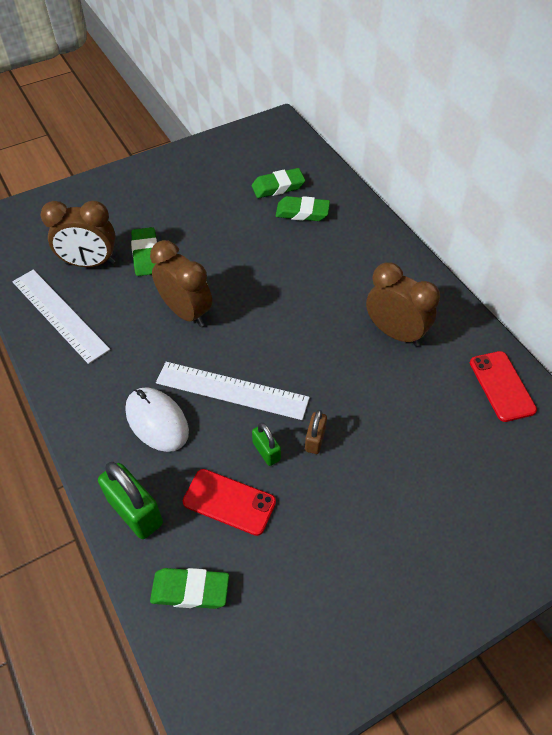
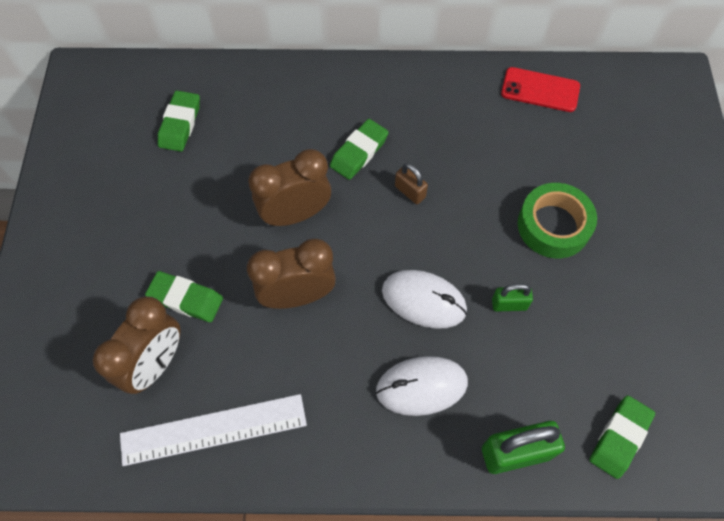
camera: 60 degrees left, 10 degrees up
(229, 502) = (546, 362): red phone -> none
(232, 390) = (424, 300): white ruler -> white mouse
(302, 212) = (234, 122): green eraser -> green eraser (359, 152)
(315, 439) = (518, 258): brown padlock -> brown padlock (410, 192)
(367, 454) = (553, 225): none -> green tape
(395, 333) = (438, 132): brown clock -> brown clock (295, 214)

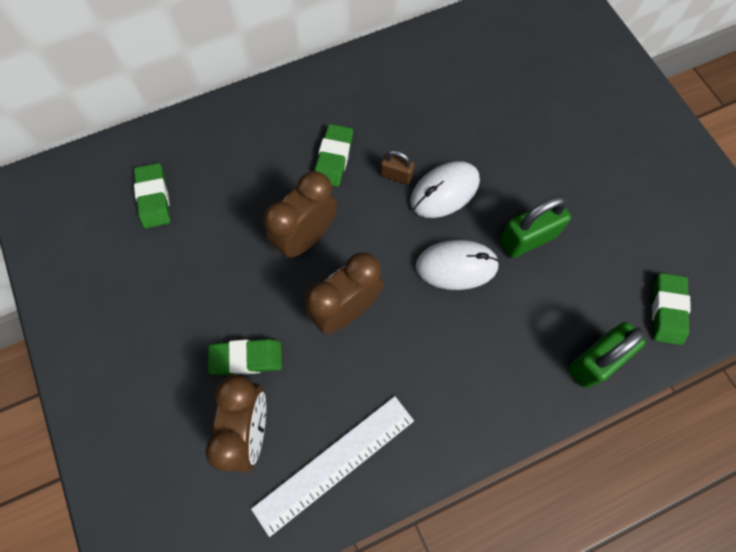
camera: 25 degrees left, 5 degrees up
(421, 387) = (492, 341): white mouse -> white mouse (444, 191)
(509, 304) = (527, 238): green padlock -> green padlock, size x1.78
(540, 90) = (460, 42): red phone -> none
(553, 225) = (529, 155): green tape -> none

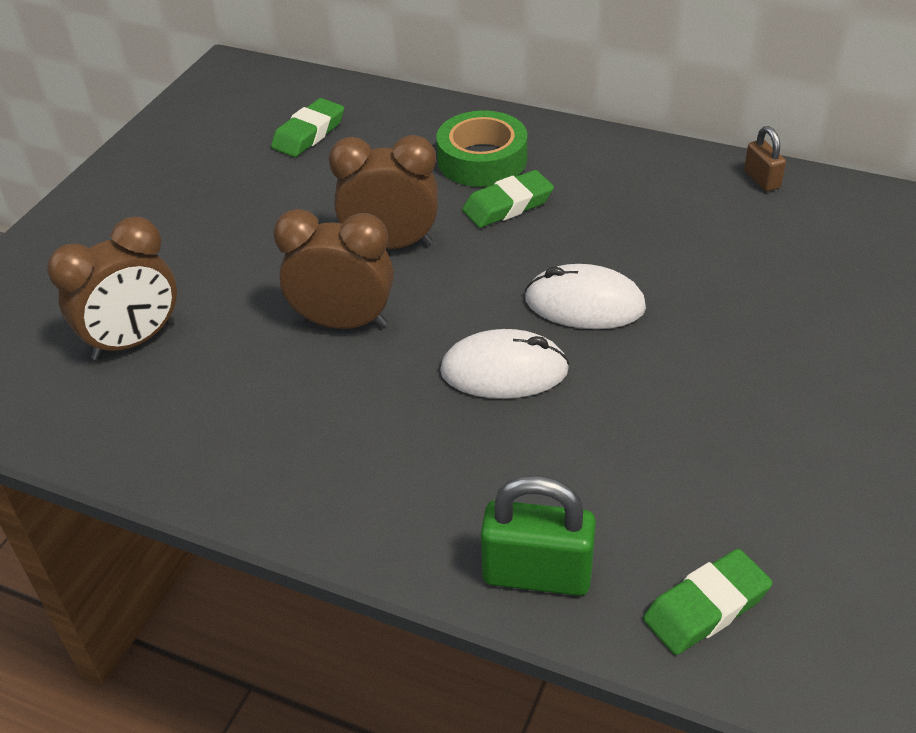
camera: 50 degrees right, 25 degrees down
(246, 358) = (209, 290): green eraser -> none
(281, 136) = (482, 160): none -> green tape
(334, 463) = (158, 424): white ruler -> none
(396, 175) = (551, 258): brown padlock -> brown padlock (762, 179)
(456, 266) = (504, 371): white mouse -> white mouse turned 45 degrees counterclockwise
(527, 238) = (621, 407): green padlock -> none

